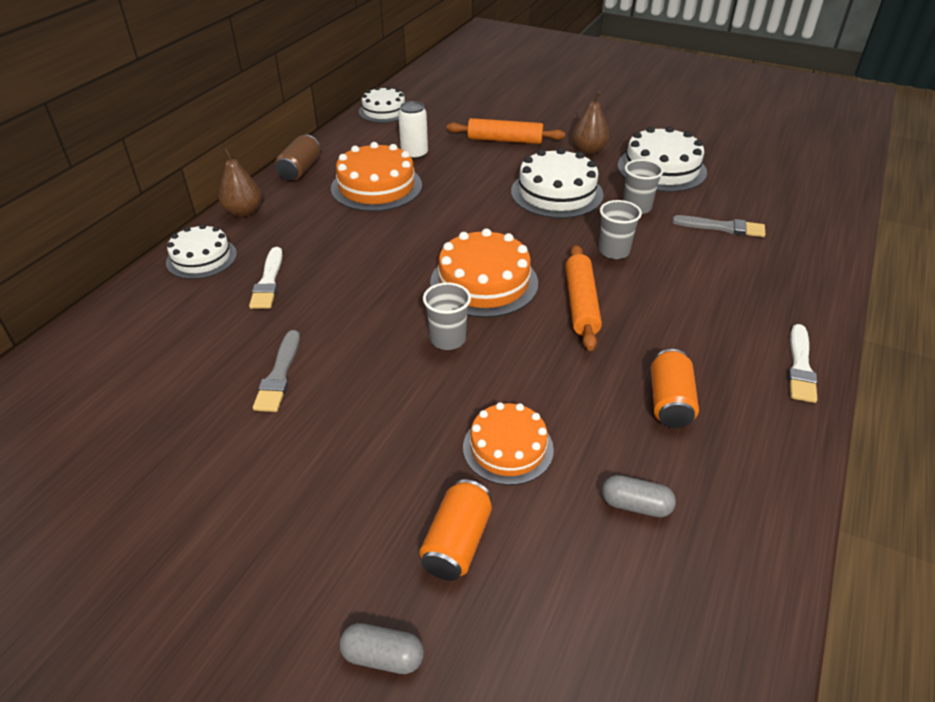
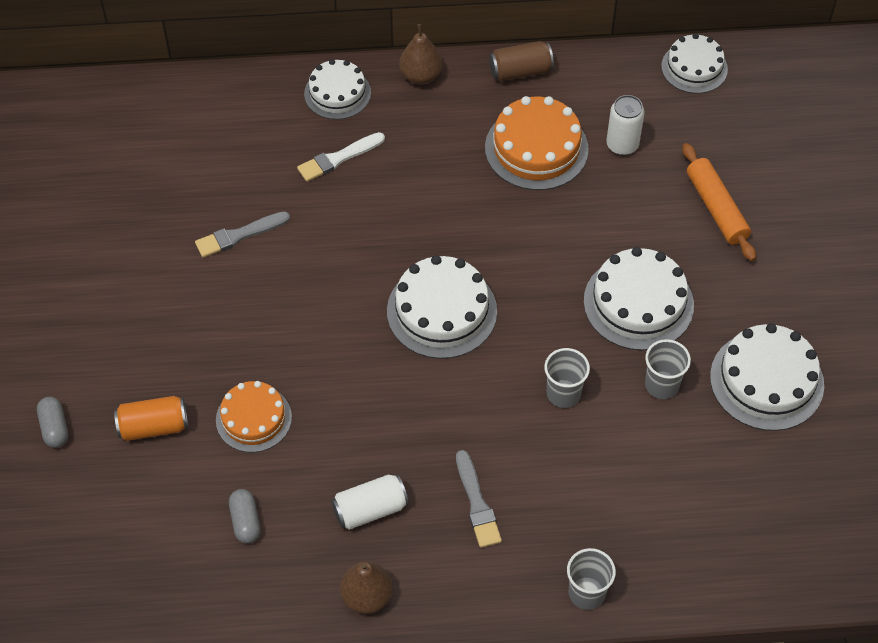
camera: 60 degrees right, 15 degrees up
(447, 339) = (348, 322): grey cup -> grey cup (586, 593)
(484, 282) = (441, 311): orange cake -> white cake
(581, 304) = (460, 398): orange rolling pin -> none
(588, 150) = (755, 295): brown pear -> brown pear (367, 596)
(669, 402) = (370, 509): orange can -> white can
(722, 227) = (678, 475): grey brush -> grey brush (477, 503)
(800, 367) = (479, 598): white brush -> none

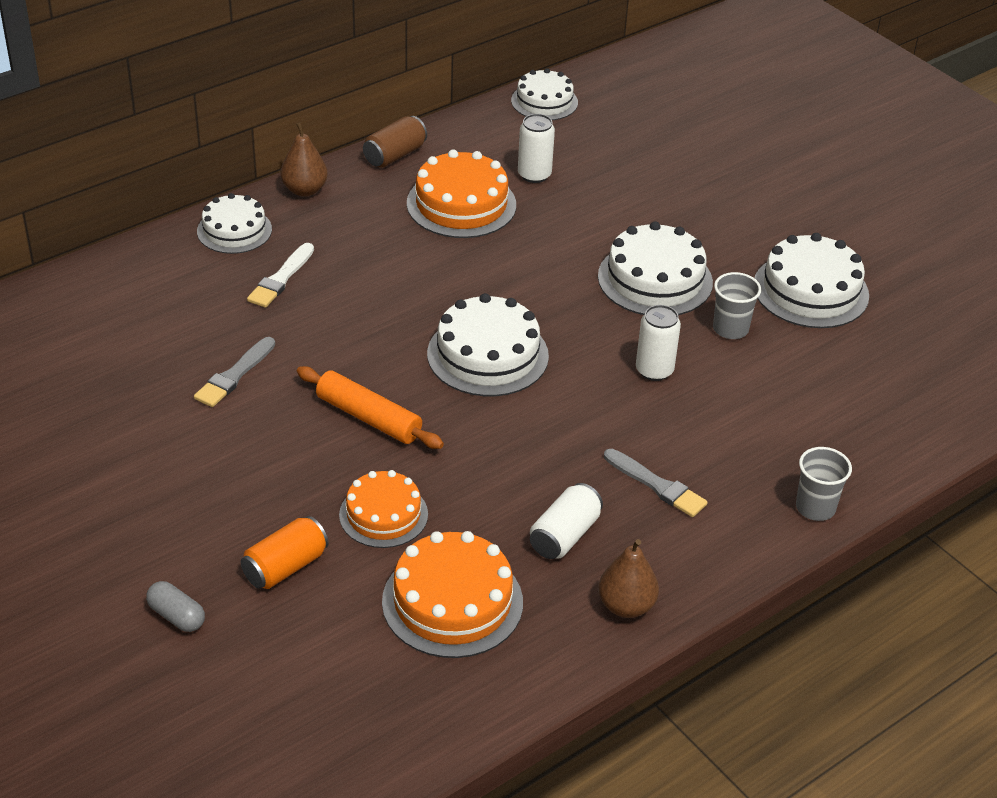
camera: 35 degrees left, 15 degrees down
(245, 521) = (452, 602): grey capsule -> orange cake
(563, 393) = (654, 370): grey cup -> white can
(716, 208) = (655, 189): orange rolling pin -> orange rolling pin (368, 417)

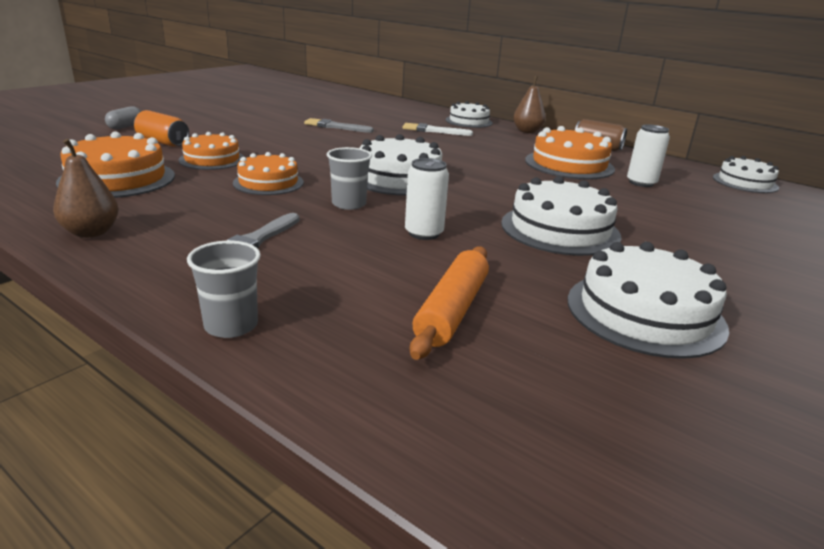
camera: 75 degrees right, 15 degrees down
(368, 417) = (310, 152): orange rolling pin -> orange rolling pin (452, 310)
(488, 466) = (268, 183): none -> orange cake
(564, 535) = (187, 208): white can -> none
(730, 329) = (520, 266): grey cup -> grey cup (349, 204)

